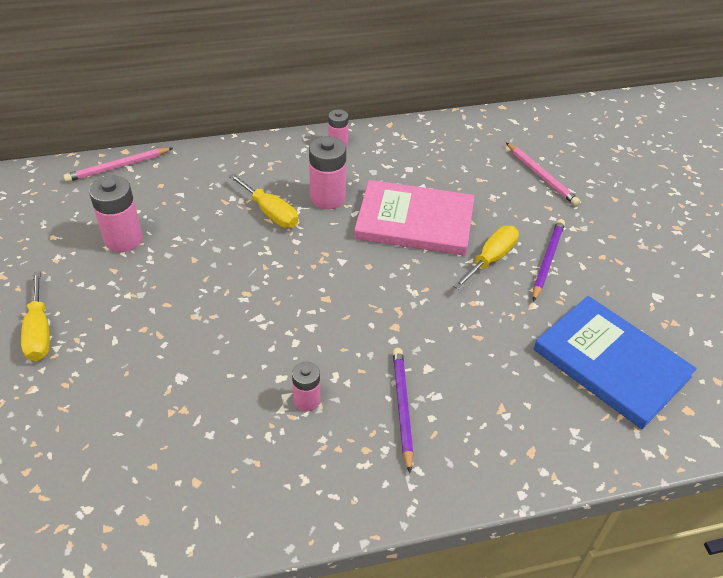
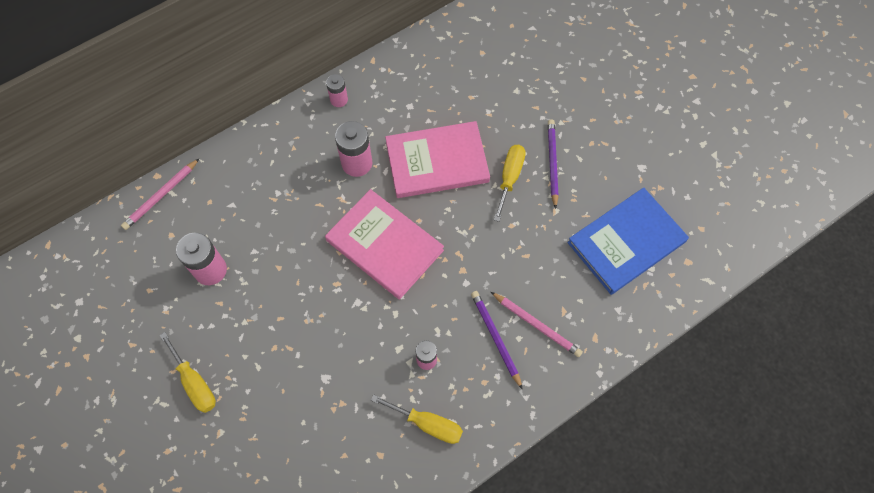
camera: 20 degrees left, 20 degrees up
(270, 212) = (317, 196): yellow screwdriver -> yellow screwdriver (428, 424)
(318, 275) = (385, 245): none -> pink book
(541, 176) = (519, 75): pink pencil -> pink pencil (536, 325)
(611, 363) = (626, 242): blue book -> blue book turned 60 degrees counterclockwise

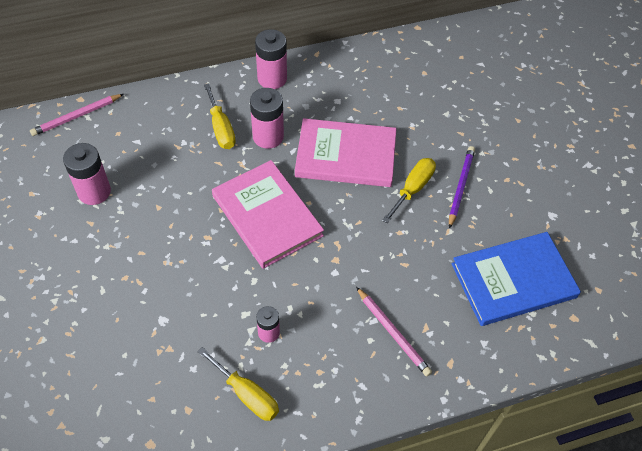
camera: 15 degrees right, 10 degrees down
(195, 383) = (37, 287): yellow screwdriver -> yellow screwdriver (221, 128)
(339, 100) = (272, 78): pink battery -> pink battery, size x1.68
(496, 338) = (346, 333): purple pencil -> none

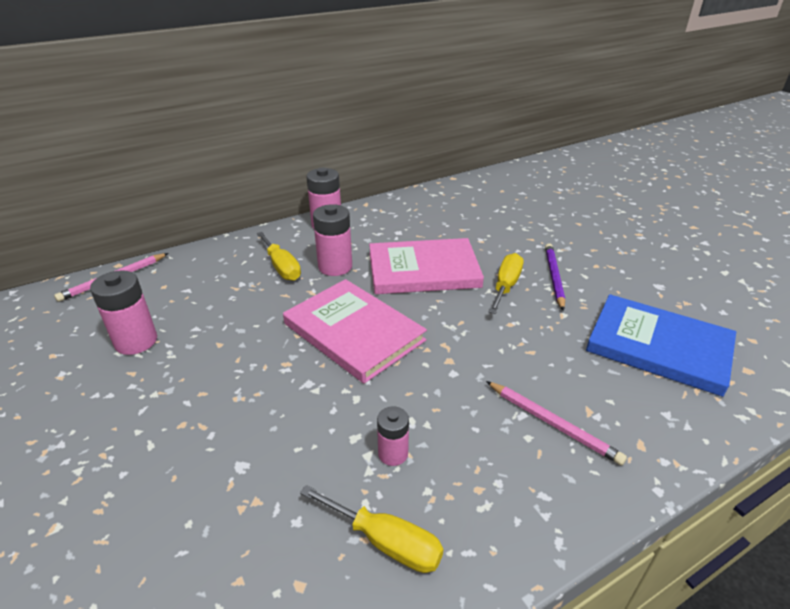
camera: 10 degrees left, 20 degrees down
(513, 280) = (658, 346): blue book -> blue book turned 60 degrees clockwise

